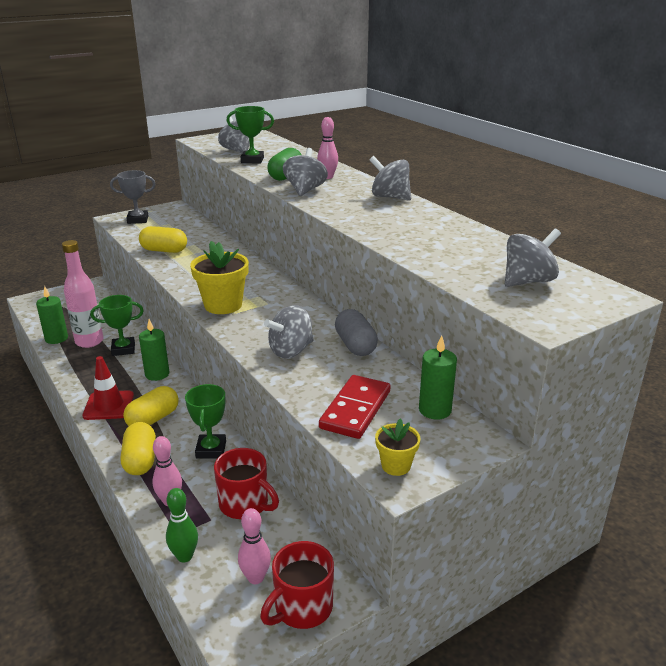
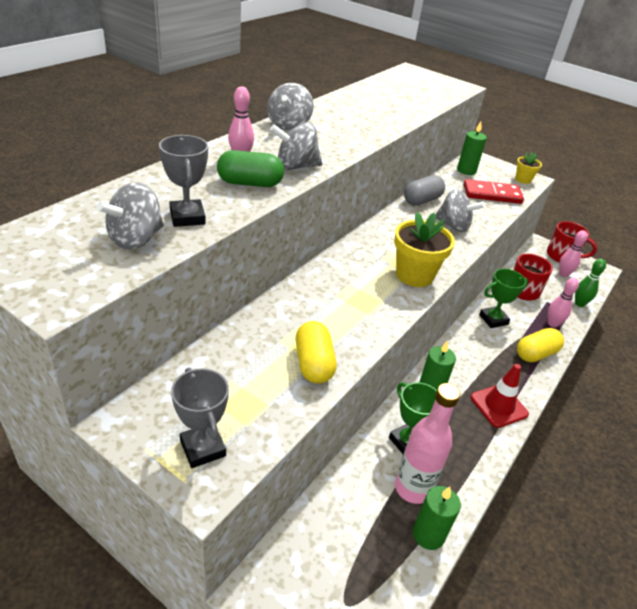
camera: 115 degrees left, 10 degrees up
(153, 419) = (490, 366): yellow capsule -> none
(252, 160) = (187, 217): green trophy -> grey trophy
(528, 281) = (415, 86): grey spinning top -> none

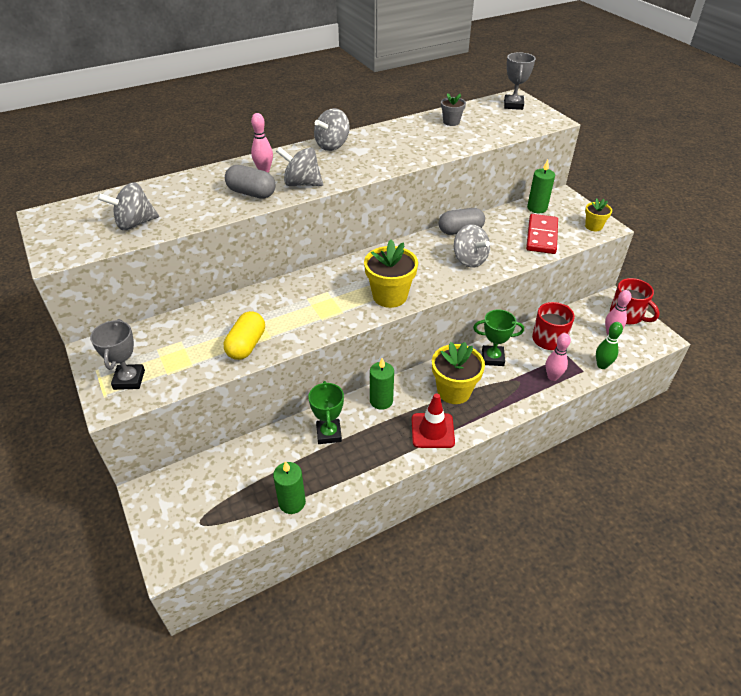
camera: 30 degrees right, 5 degrees up
(187, 217) = (182, 213): grey trophy -> grey trophy (513, 105)
(250, 183) = (251, 193): green capsule -> grey capsule
(380, 94) = (451, 122): none -> grey flower pot
(412, 488) = (306, 467): pink bottle -> none
(486, 360) = (454, 391): none -> yellow flower pot
(492, 194) = (541, 236): red domino -> red domino turned 75 degrees clockwise
(535, 354) = (509, 398): yellow capsule -> none

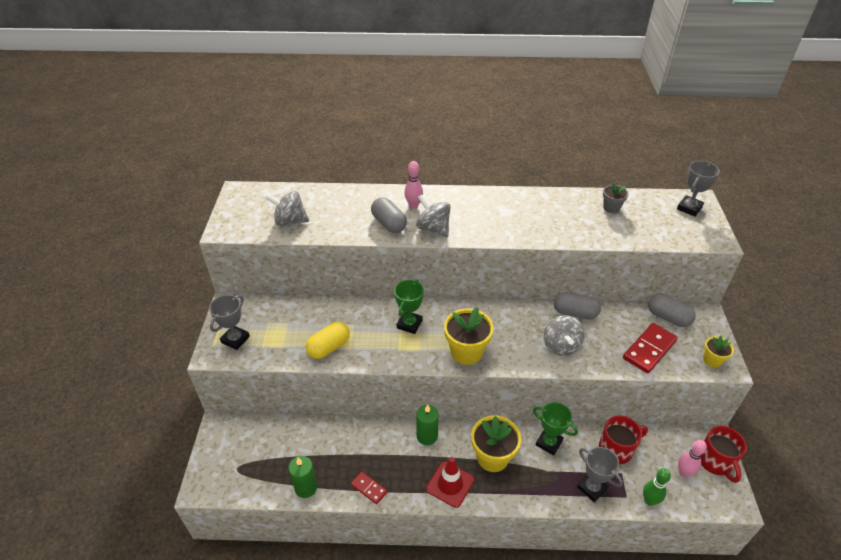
camera: 30 degrees right, 0 degrees up
(329, 433) = (368, 444): green trophy -> green trophy (409, 324)
(332, 145) = (486, 198): grey spinning top -> none
(358, 471) = (369, 488): none -> red domino
(537, 208) = (668, 317): green candle -> grey capsule
(552, 377) = (592, 488): pink bowling pin -> grey trophy

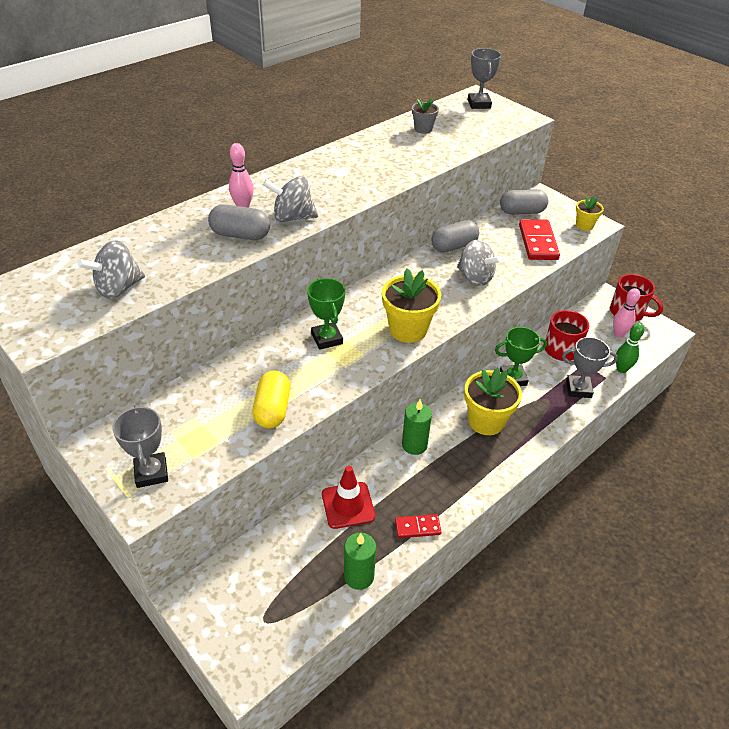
camera: 45 degrees left, 0 degrees up
(450, 484) = (479, 468): red traffic cone -> red traffic cone (348, 505)

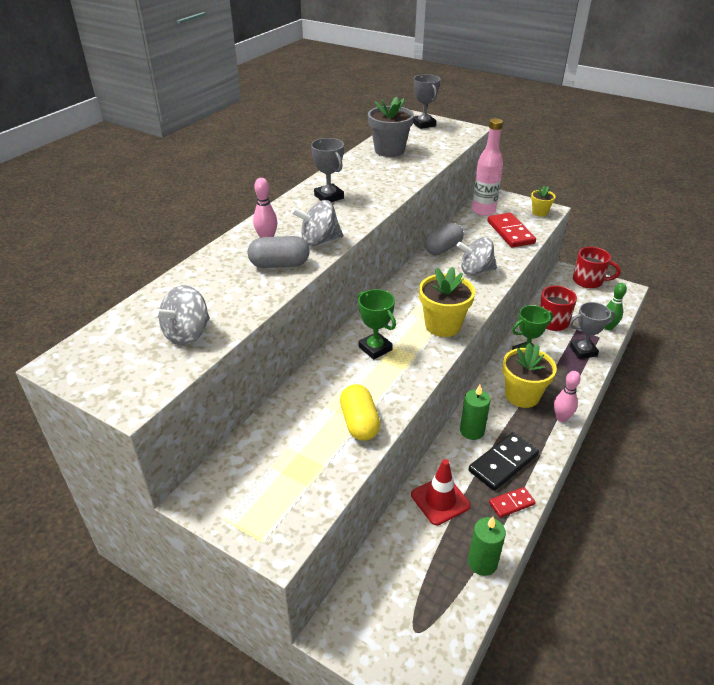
camera: 15 degrees left, 5 degrees down
(151, 473) = (272, 511): grey trophy -> grey trophy (329, 197)
(423, 129) = (389, 150): grey flower pot -> grey flower pot, size x1.82
(430, 485) = (503, 463): none -> black domino
(475, 277) = (475, 271): grey spinning top -> grey spinning top turned 150 degrees clockwise
(522, 212) = (483, 211): grey capsule -> pink bottle
(619, 334) = (591, 299): pink bowling pin -> pink bowling pin (561, 418)

